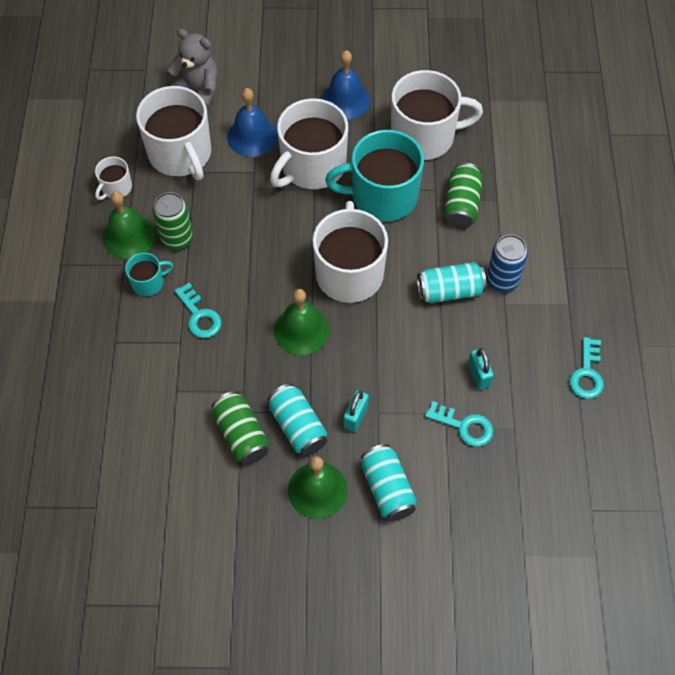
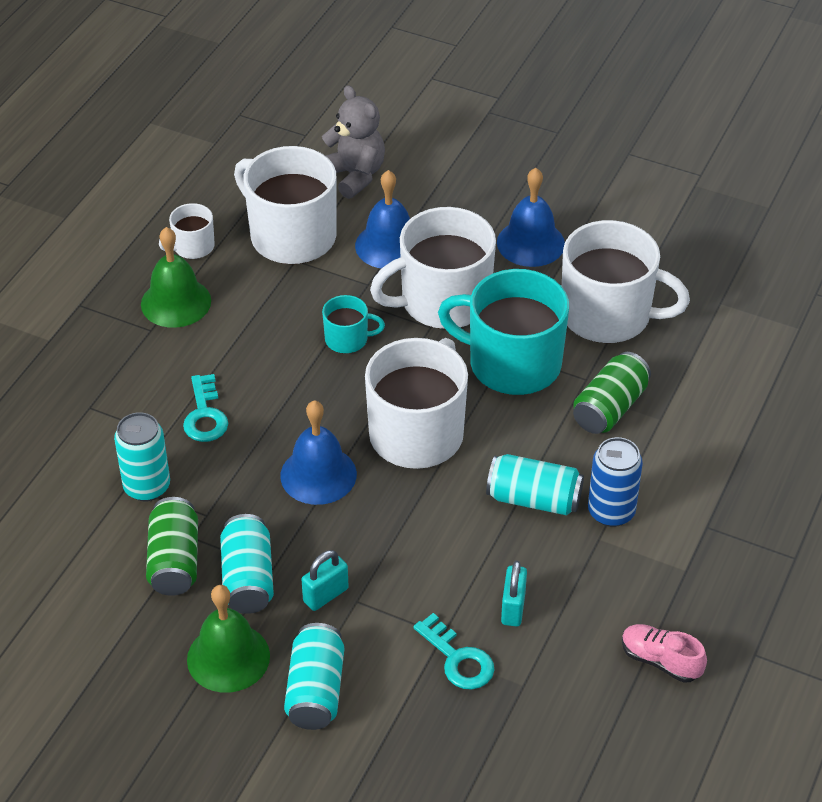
camera: 25 degrees right, 15 degrees down
(148, 282) = (168, 358): turquoise mug -> turquoise mug (347, 339)
(177, 239) = (230, 324): green can -> none
(181, 154) = (291, 236): white mug -> white mug turned 135 degrees clockwise
(190, 387) = (147, 487): none -> turquoise can
(301, 330) = (318, 475): green bell -> blue bell
(587, 373) = (660, 661): turquoise key -> pink shoe

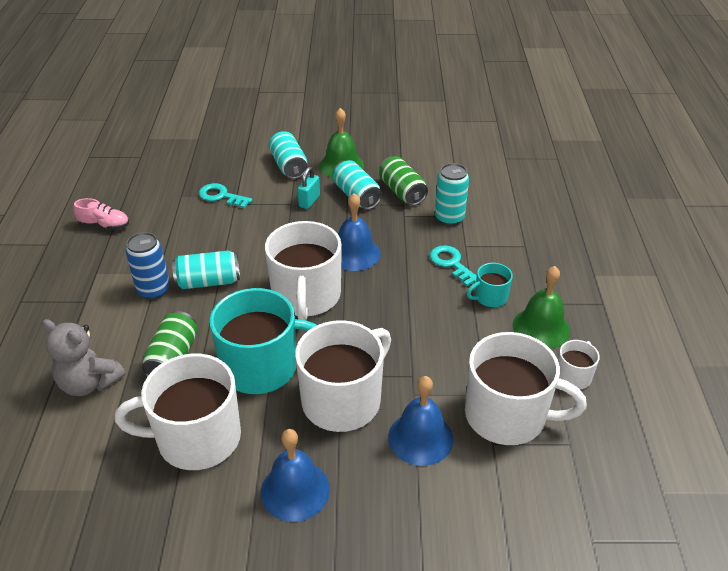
camera: 155 degrees right, 5 degrees down
(347, 339) = (397, 343): turquoise mug -> turquoise mug (490, 297)
(354, 175) = (505, 506): grey teddy bear -> grey teddy bear (89, 383)
(513, 608) = (199, 225): turquoise padlock -> none

